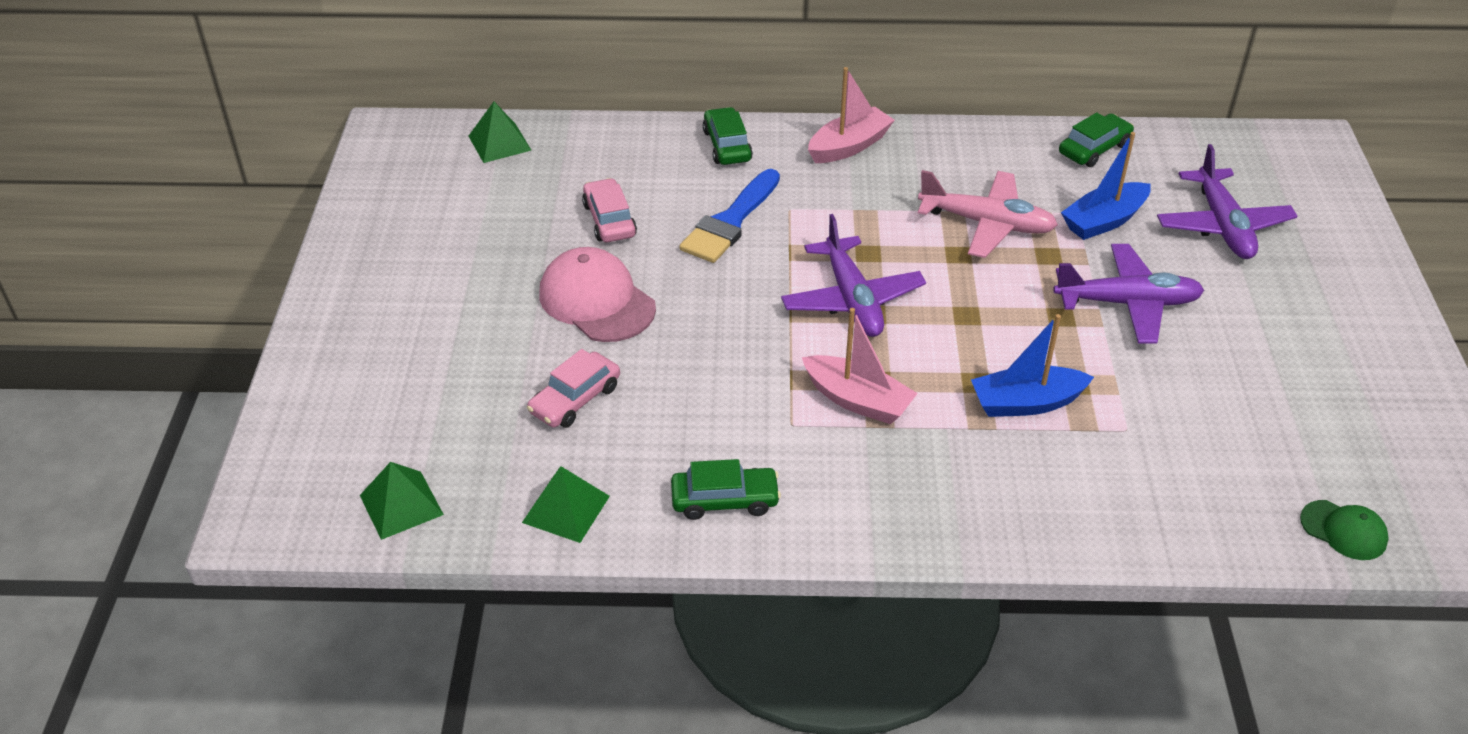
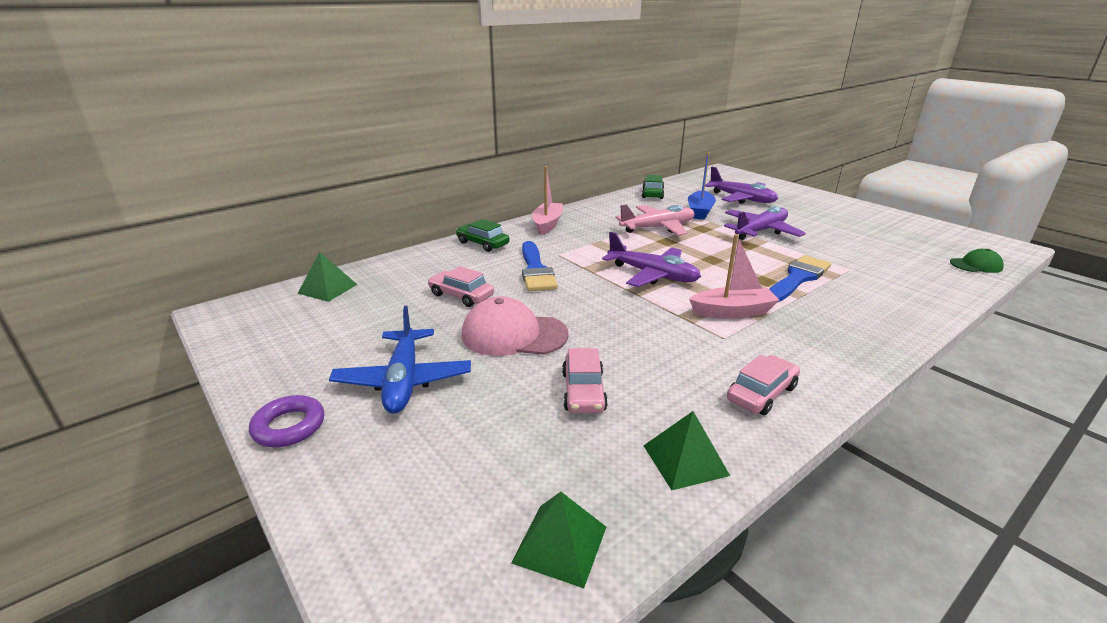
camera: 40 degrees left, 15 degrees down
(332, 297) = (289, 426): none -> purple ring
(450, 300) = (403, 381): none -> blue plane
(725, 500) = (761, 393): green car -> pink car
(1026, 403) = (797, 278): blue boat -> blue brush

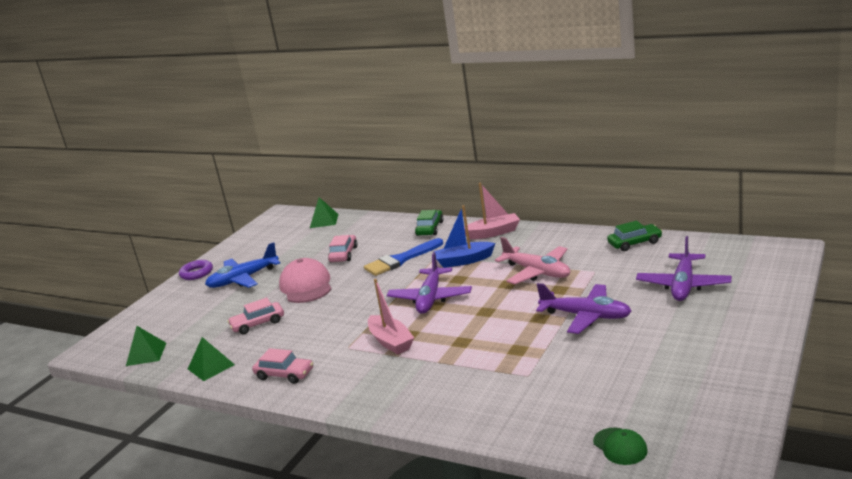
camera: 70 degrees right, 5 degrees down
(700, 211) = (608, 276): blue boat -> blue boat (464, 261)
(797, 278) = (481, 355): blue brush -> none

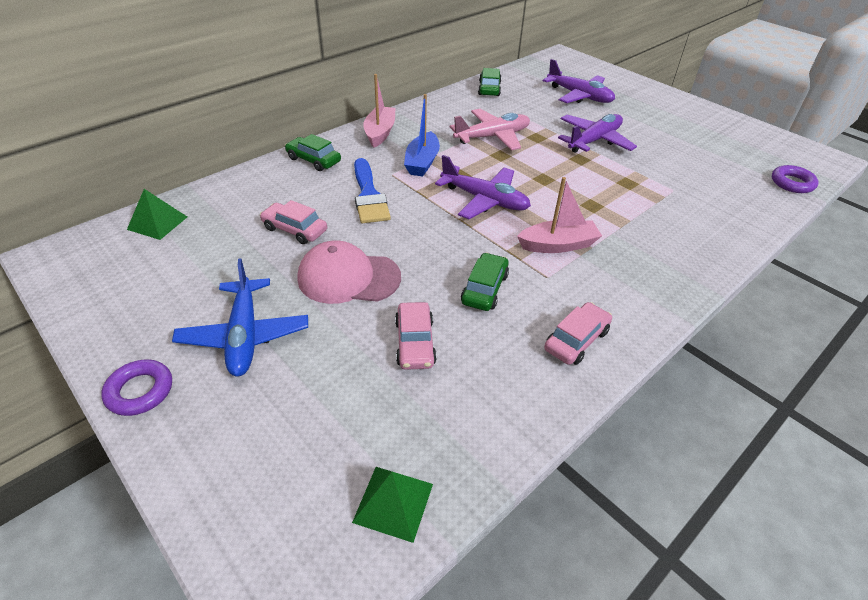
camera: 75 degrees left, 20 degrees up
(211, 367) = (503, 414): green pyramid -> none
(320, 329) = (484, 289): none -> green car
(620, 446) = (792, 183): green cap -> purple ring

